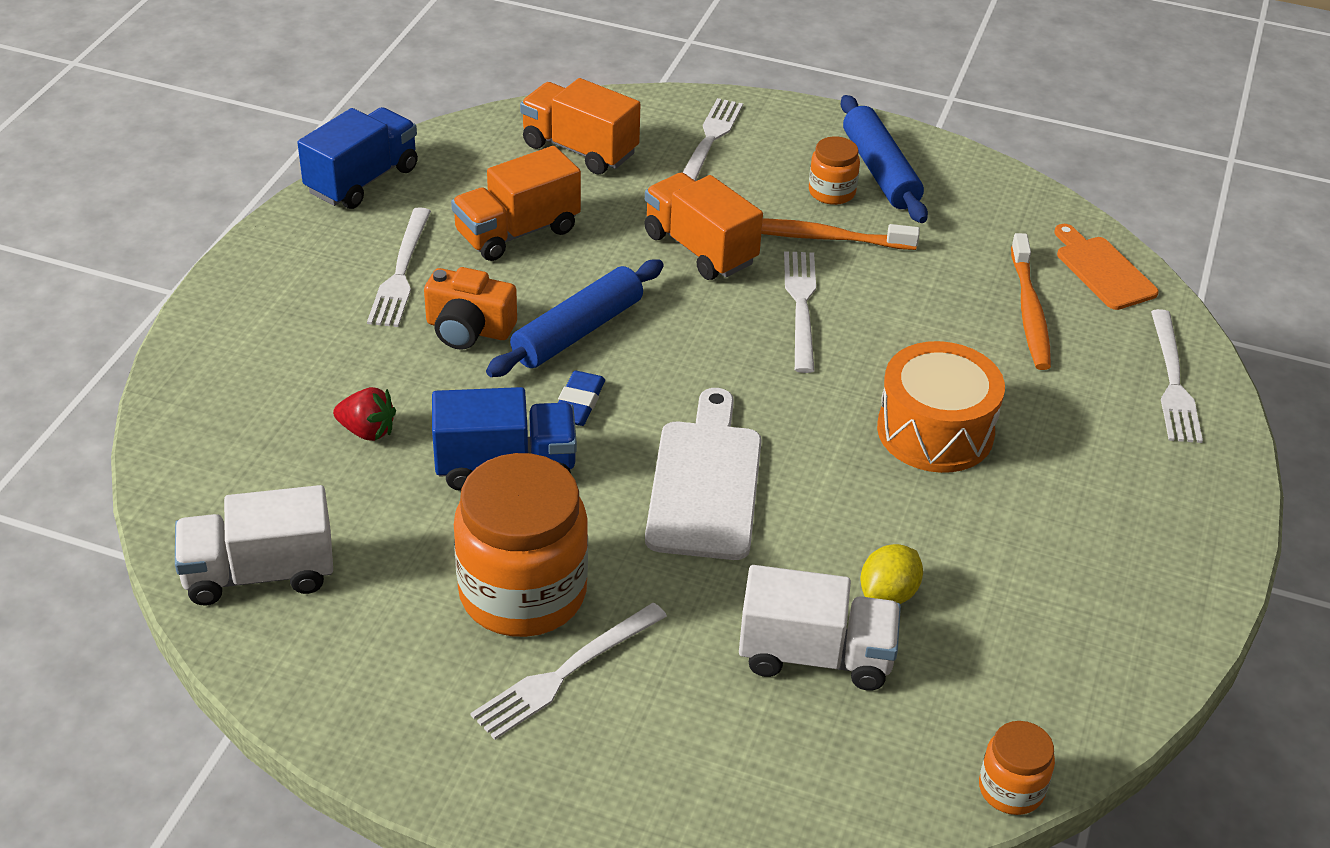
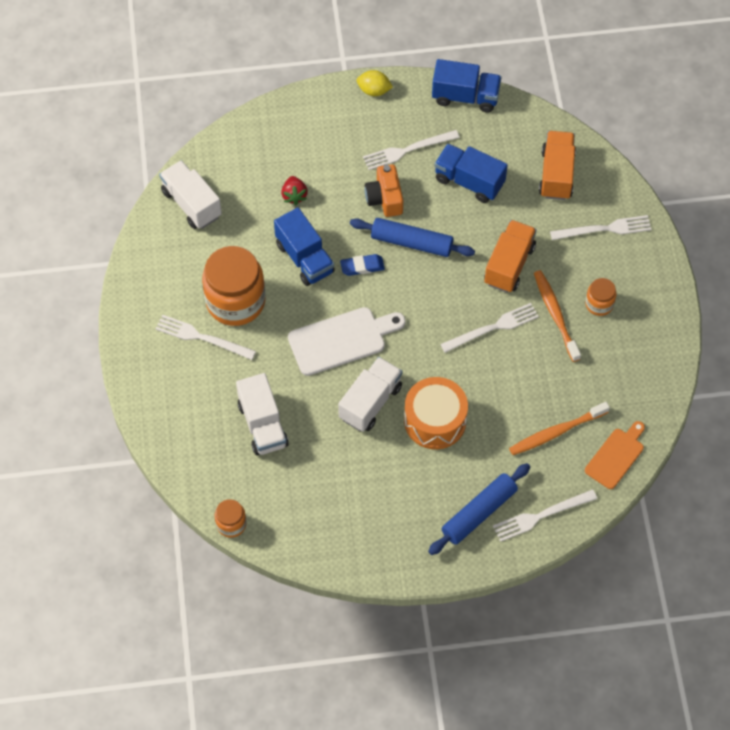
camera: 65 degrees right, 20 degrees up
(517, 232) = (469, 181): orange truck -> blue truck
(853, 494) = (370, 402): none -> white truck
(880, 171) = (635, 319): blue rolling pin -> blue rolling pin (479, 513)
(888, 594) = (315, 439): yellow lemon -> yellow lemon (374, 90)

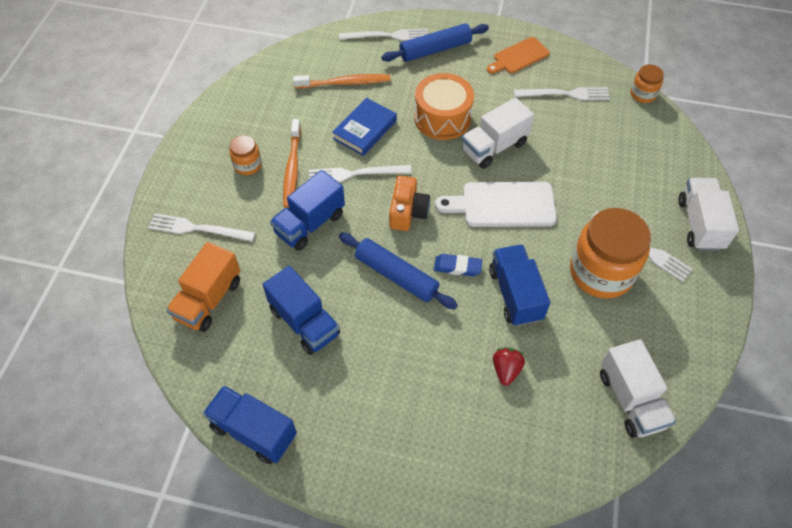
camera: 160 degrees left, 5 degrees down
(263, 425) = (598, 156): white truck -> white truck (699, 224)
(374, 90) = (360, 481): yellow lemon -> none
(385, 198) = (404, 333): orange camera -> orange camera (407, 212)
(407, 150) = (355, 383): white fork -> white fork (565, 94)
(507, 380) = (365, 130): none -> blue book
(509, 265) = (310, 224): orange truck -> blue truck
(616, 456) = (307, 55): orange cutting board -> orange cutting board (519, 57)

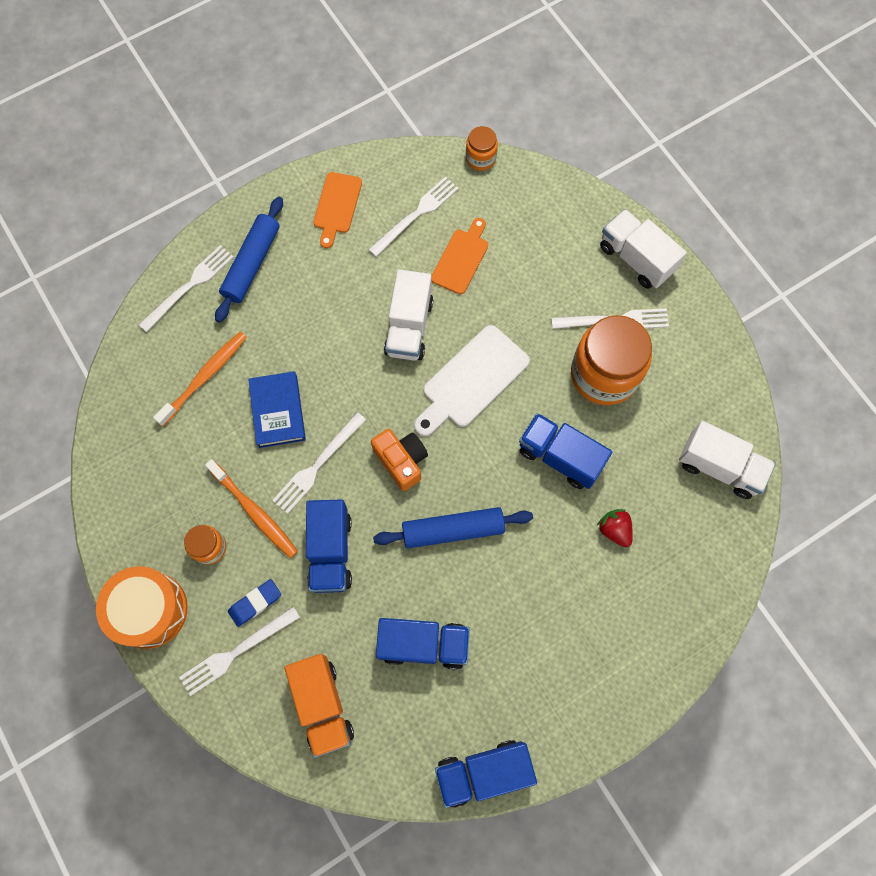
camera: 45 degrees left, 15 degrees up
(442, 118) = (335, 336): orange drum -> orange drum (149, 610)
(457, 267) = (493, 475): blue eraser -> blue eraser (255, 603)
(570, 136) = (461, 258): none -> orange cutting board

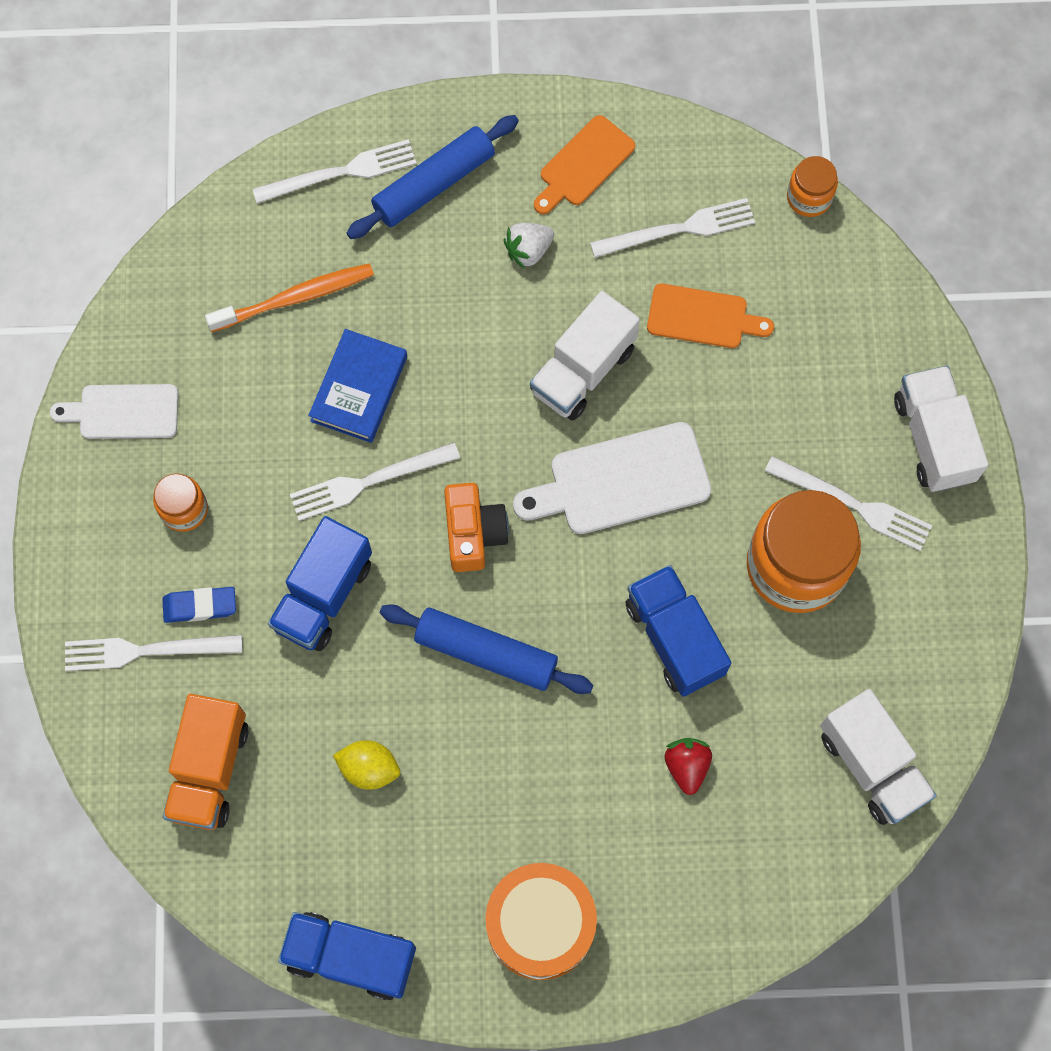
camera: 30 degrees right, 0 degrees up
(133, 507) = (123, 412): none -> white cutting board
(149, 610) = (74, 544): orange drum -> orange drum (540, 924)
(254, 511) = (260, 496): orange toothbrush -> none
(333, 273) = (528, 250): none -> white strawberry
(423, 644) = (369, 768): blue truck -> yellow lemon
(461, 258) = (702, 317): orange cutting board -> orange cutting board turned 45 degrees clockwise

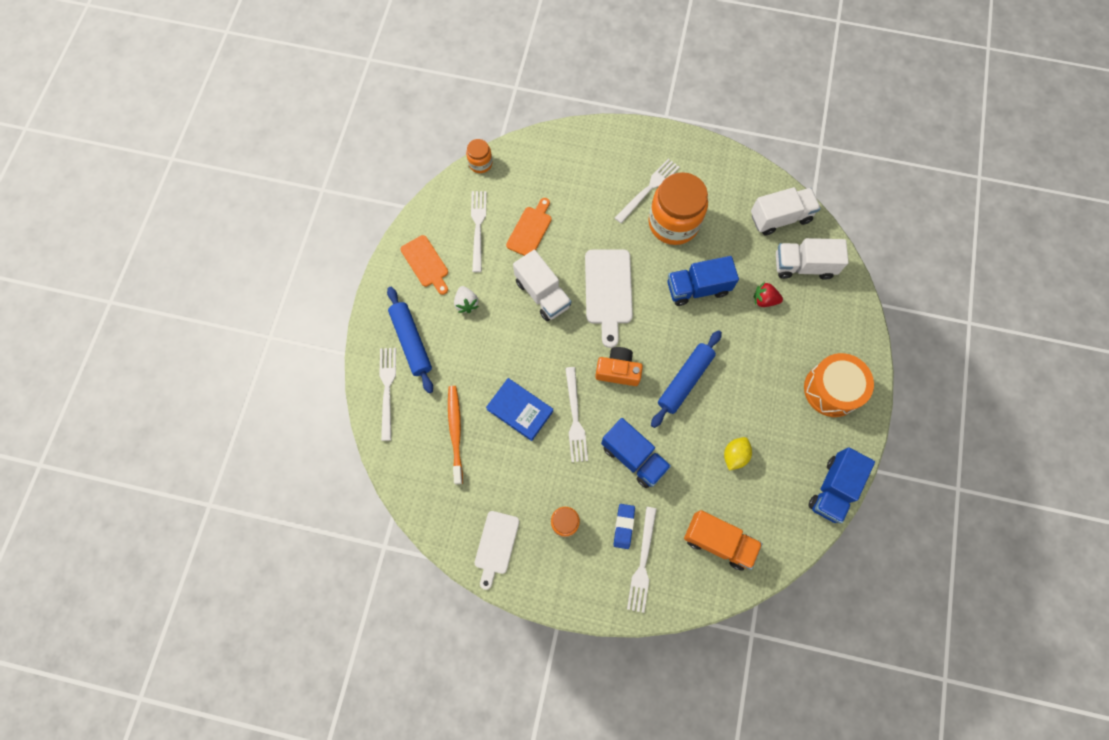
camera: 75 degrees left, 0 degrees up
(933, 439) = (624, 145): white truck -> white truck (803, 266)

